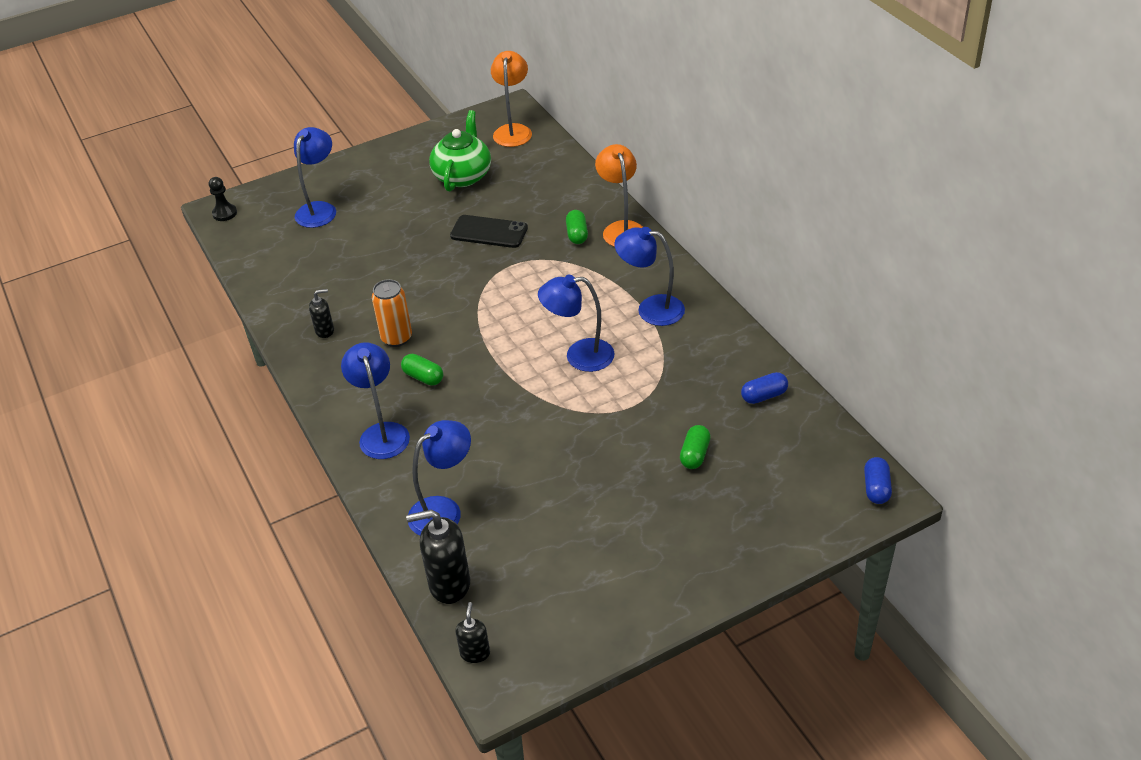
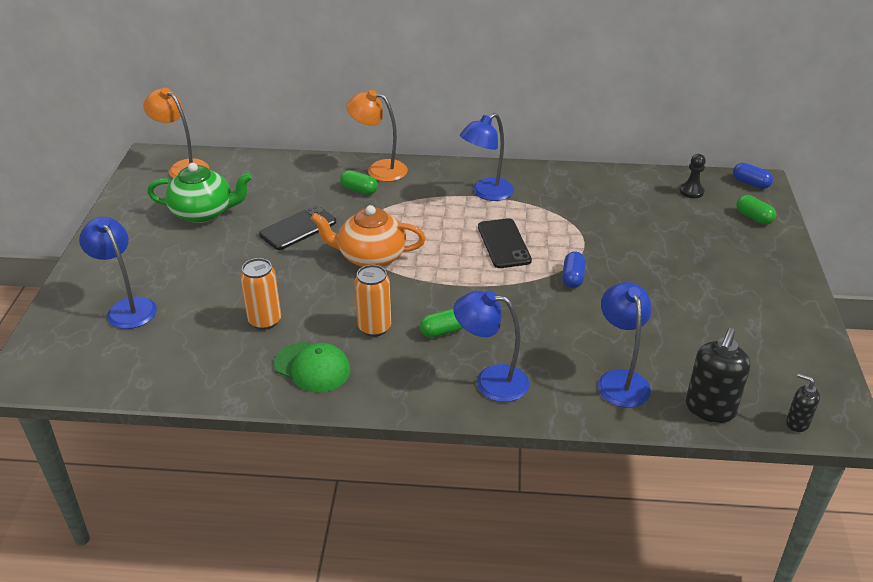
camera: 60 degrees left, 5 degrees down
(225, 213) = (36, 373): black pawn -> black pawn (691, 191)
(325, 331) = (312, 367): black soap dispenser -> green cap
(358, 279) = (265, 321): none -> orange can
(463, 176) = (203, 213): green teapot -> green teapot turned 135 degrees clockwise
(486, 290) = (370, 257): none -> orange teapot
(579, 356) = (503, 244): blue lamp -> black phone
(695, 454) = (660, 236): green capsule -> green capsule (753, 217)
(764, 396) = (626, 187): blue capsule -> blue capsule (572, 278)

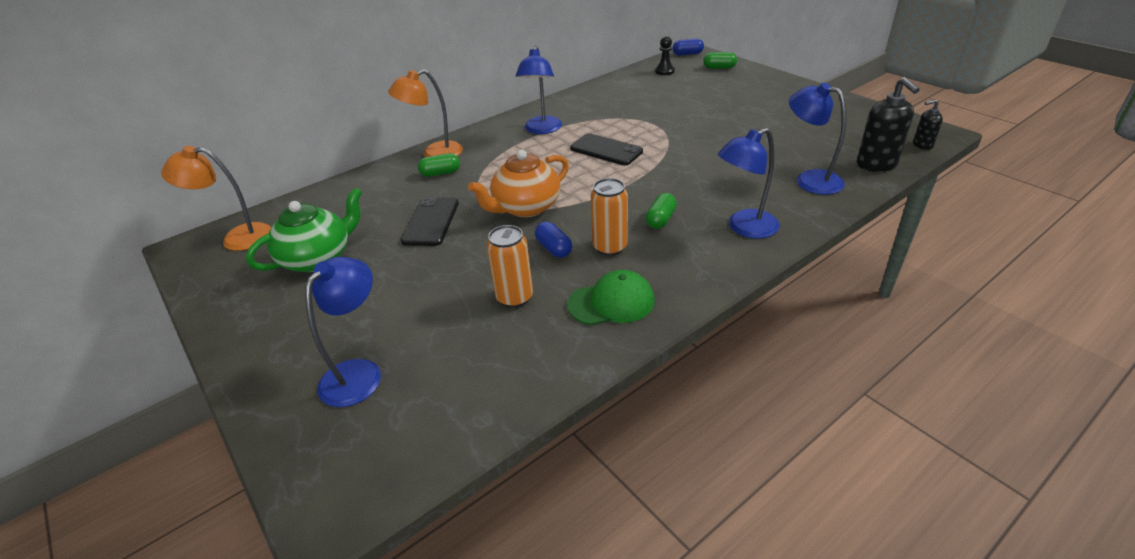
camera: 40 degrees left, 0 degrees up
(127, 307) = (359, 373): blue lamp -> blue lamp turned 105 degrees clockwise
(572, 278) = (682, 145): blue capsule -> blue capsule (554, 248)

